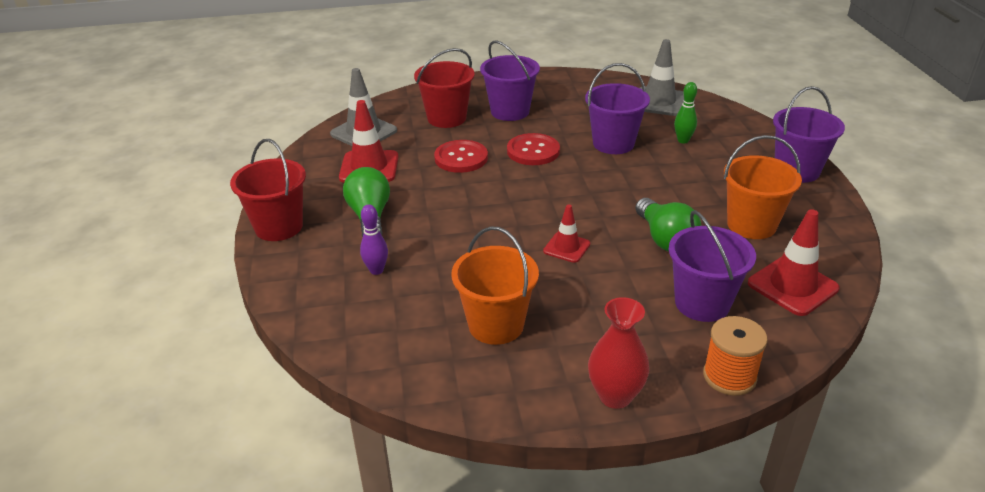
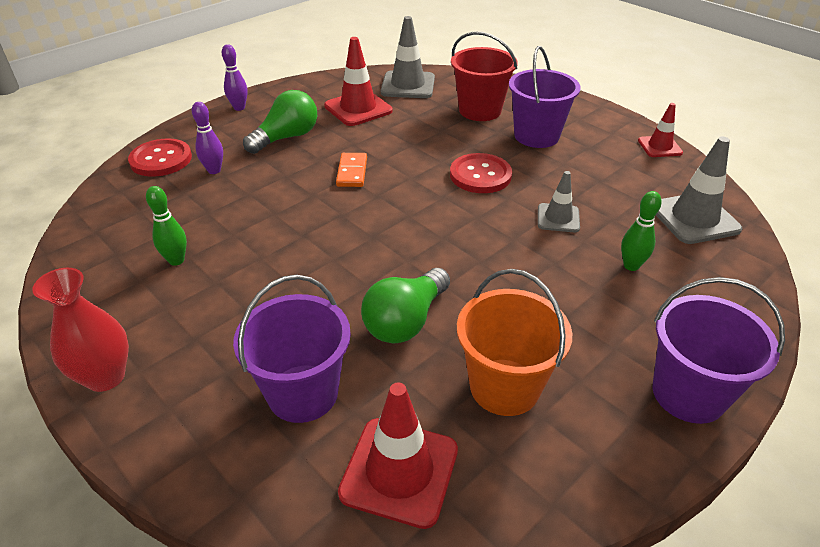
camera: 55 degrees right, 5 degrees up
(279, 227) = (239, 108): red bucket -> purple bowling pin
(461, 158) = (421, 143): red button -> red button (161, 159)
(464, 202) = (352, 172): none -> orange domino
(496, 325) = (176, 260): orange bucket -> green bowling pin
(566, 247) = (330, 257): red traffic cone -> red traffic cone (659, 147)
(613, 143) = (558, 218): purple bucket -> grey traffic cone
(729, 376) = (178, 462): orange spool -> none

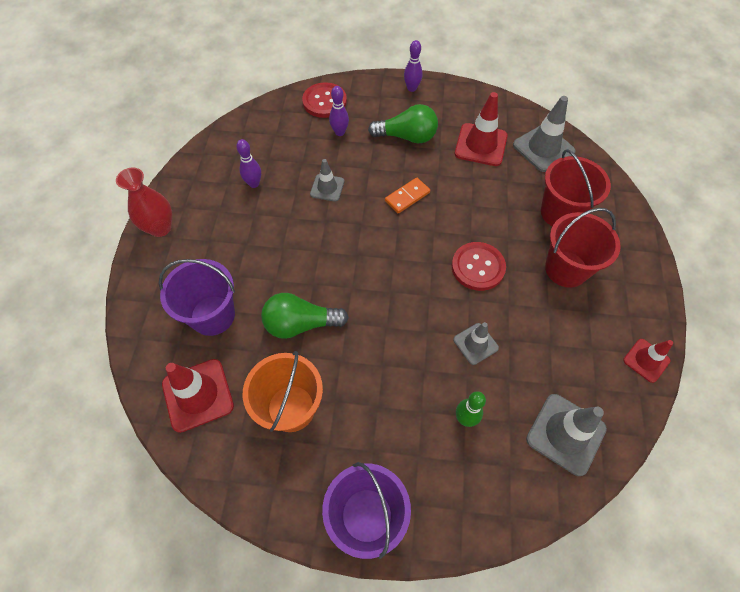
camera: 50 degrees right, 20 degrees up
(176, 260) = (254, 184): green bowling pin -> purple bowling pin
(265, 213) = (327, 188): none -> grey traffic cone
(536, 136) = (566, 269): purple bucket -> red bucket

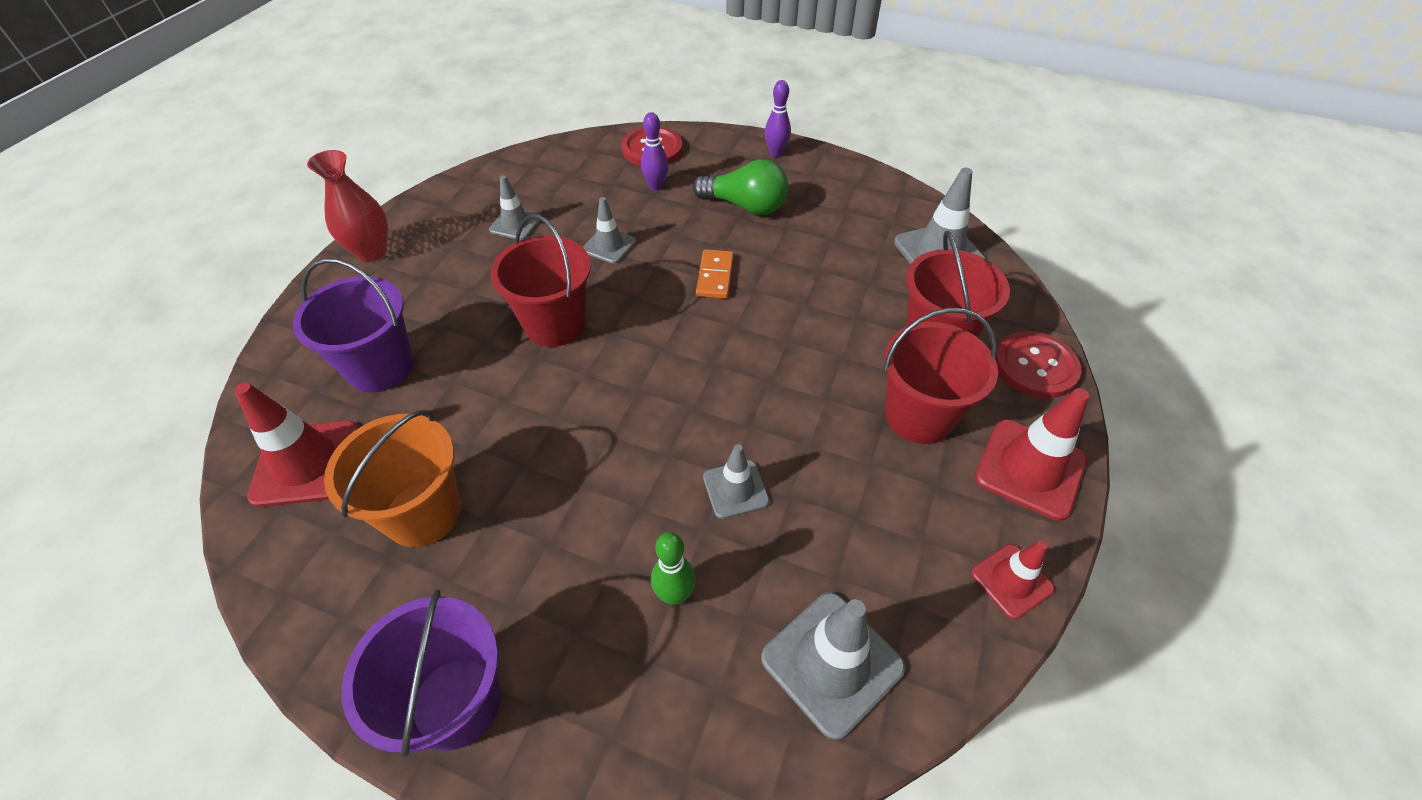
camera: 15 degrees right, 10 degrees down
(254, 184) = (515, 224): purple bowling pin -> grey traffic cone
(301, 324) = (492, 404): green light bulb -> none
(316, 256) = (555, 324): none -> red bucket
(407, 196) = (714, 276): orange domino -> orange domino turned 60 degrees counterclockwise
(478, 267) = (781, 385): red button -> red button (1035, 366)
(480, 145) = (847, 233): red traffic cone -> red traffic cone (1030, 469)

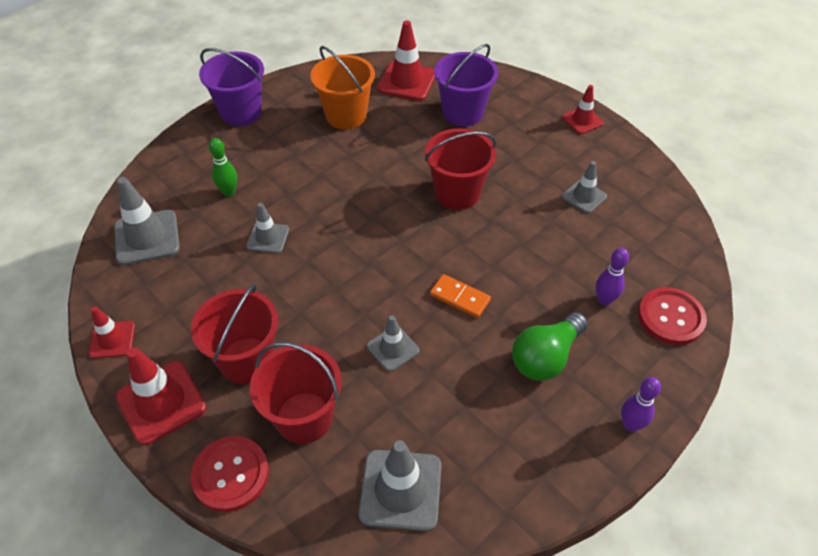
camera: 115 degrees right, 0 degrees up
(372, 251) = (582, 120): red vase -> red traffic cone
(609, 246) = (530, 244): grey traffic cone -> grey traffic cone (393, 348)

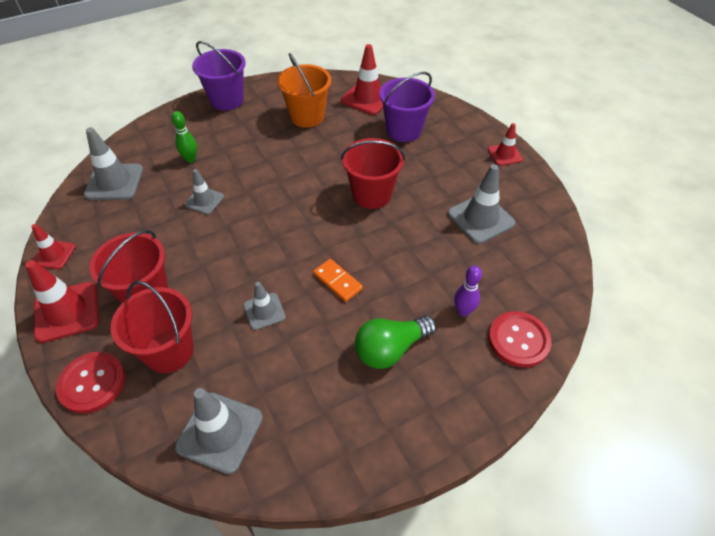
camera: 15 degrees right, 0 degrees up
(584, 196) = (480, 218): grey traffic cone -> grey traffic cone, size x1.66
(630, 424) = (443, 427): purple bowling pin -> none

